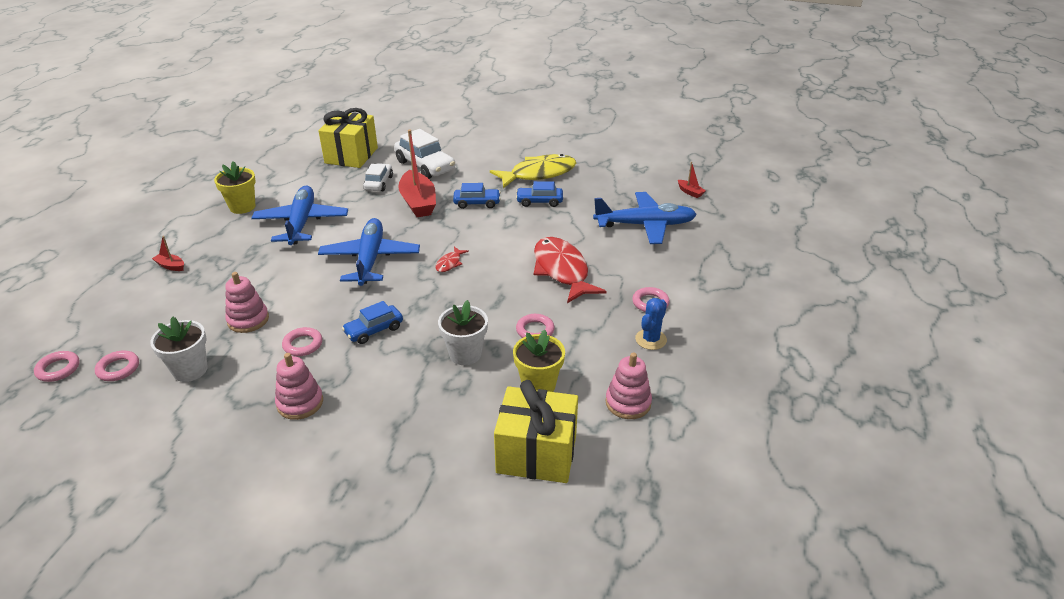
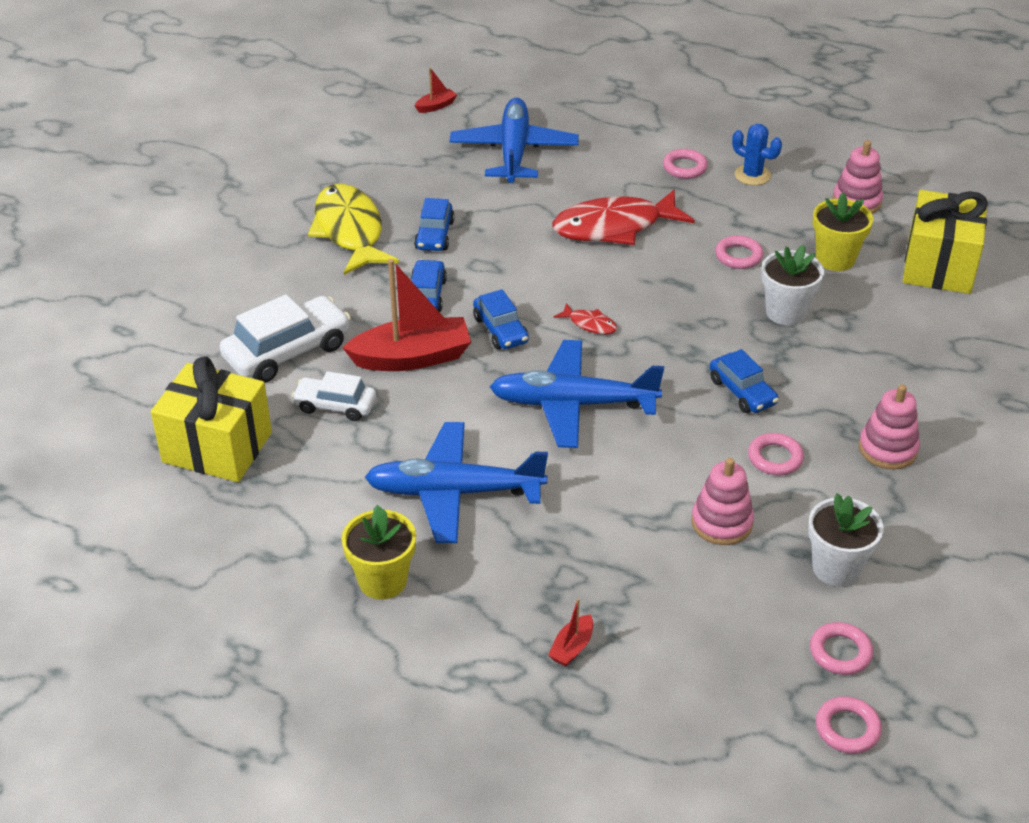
camera: 85 degrees left, 5 degrees up
(443, 230) = (500, 330): none -> blue car

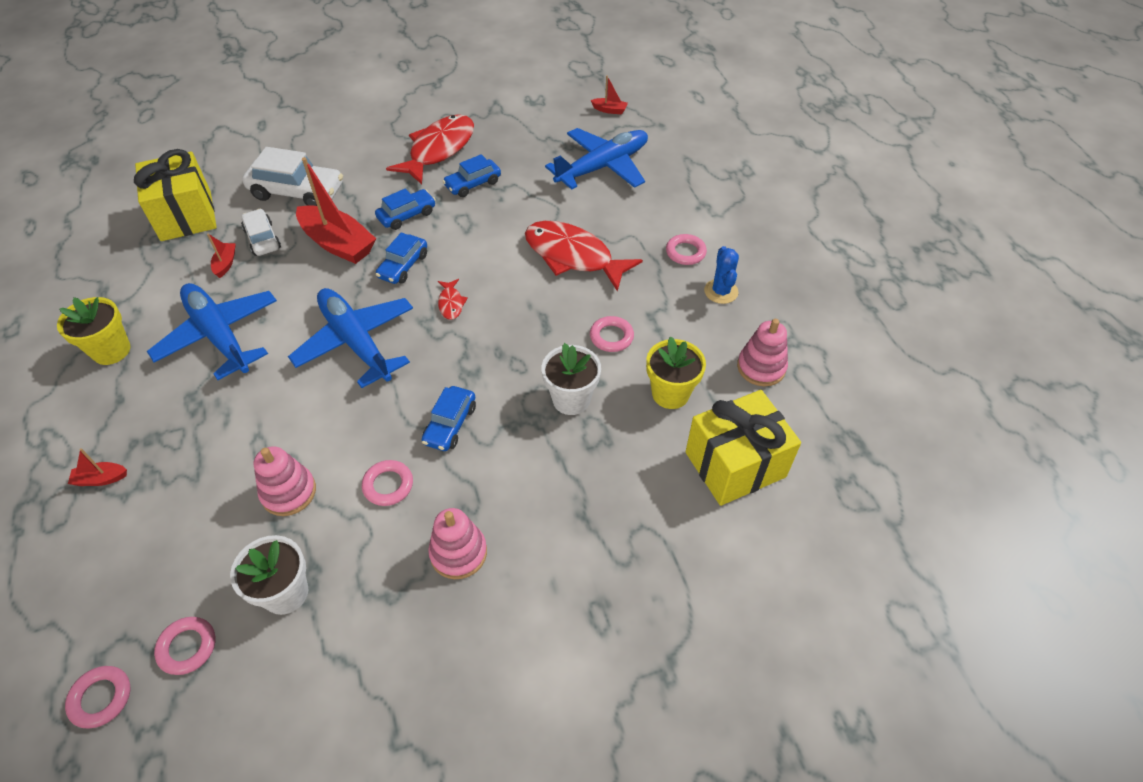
camera: 50 degrees right, 10 degrees up
(342, 447) = (225, 264): none -> red boat
(349, 231) = (439, 150): yellow fish -> red fish

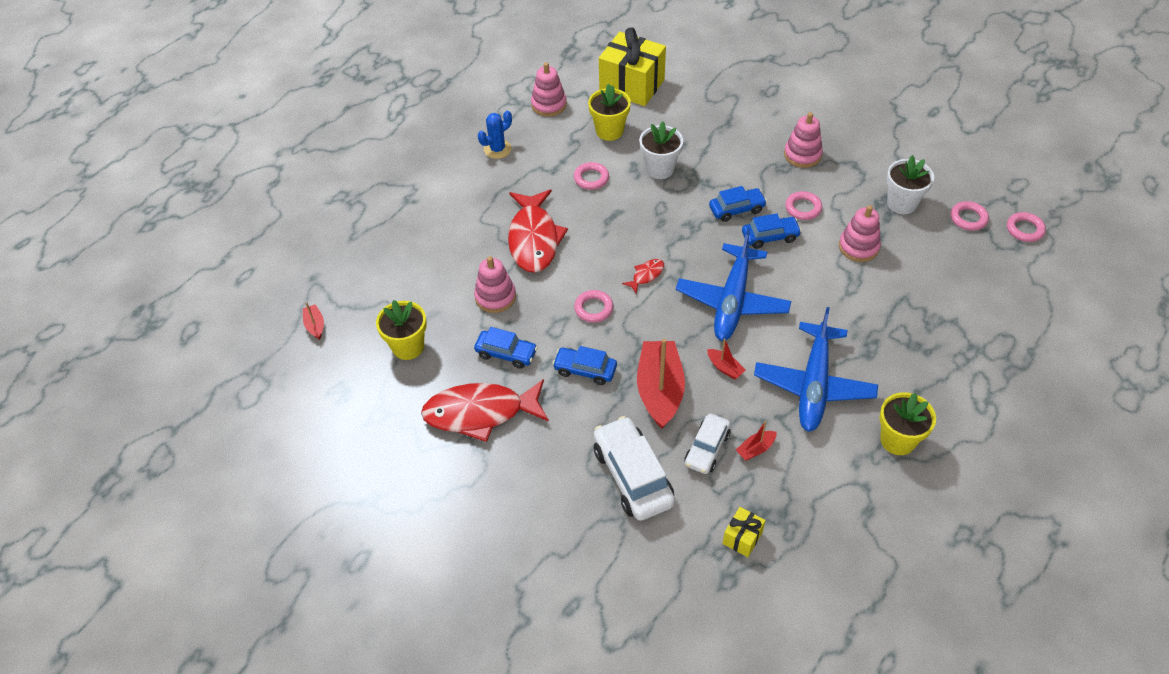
camera: 125 degrees left, 0 degrees up
(101, 479) = (962, 343): red boat -> red boat (725, 368)
(186, 216) = (742, 538): yellow gift -> yellow gift, size x0.46
(403, 266) = (640, 329): blue car -> blue car (770, 237)
(534, 204) = (495, 297): none -> pink stacking toy
(538, 142) = (408, 346): none -> yellow flower pot
(602, 167) = (408, 282): blue plane -> none
(685, 252) = (473, 184): pink ring -> pink ring (593, 308)

